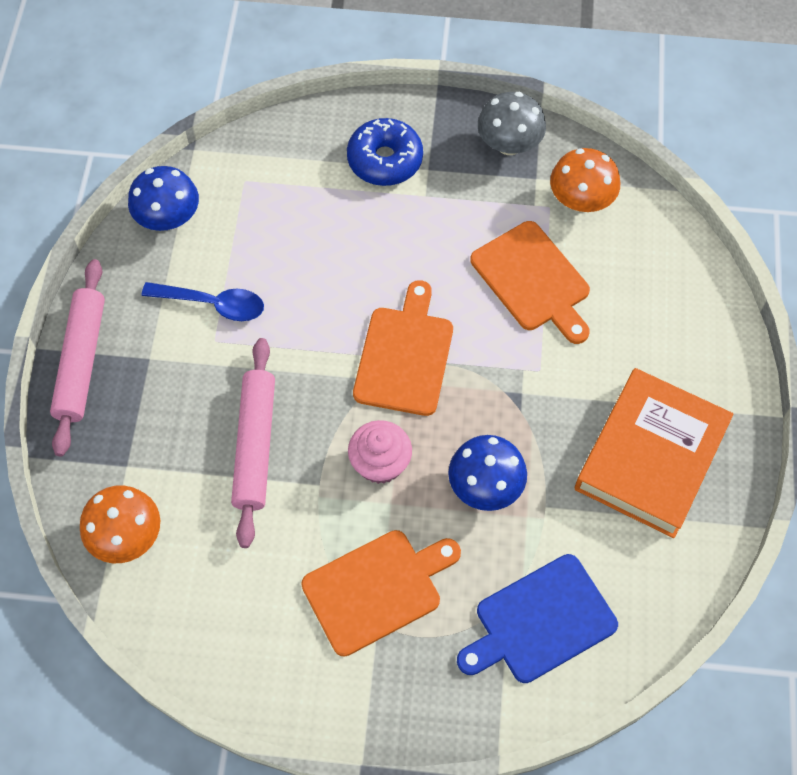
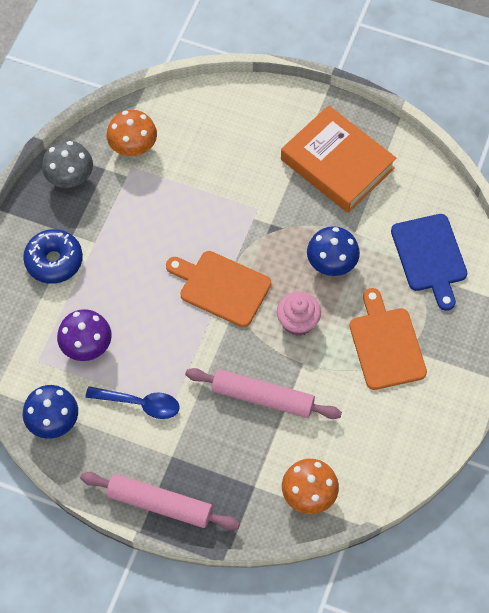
camera: 75 degrees left, 0 degrees up
(213, 304) = (140, 404): blue spoon -> blue spoon turned 75 degrees clockwise
(277, 226) = (86, 346): none -> purple mushroom
(533, 280) = (187, 193): orange cutting board -> none

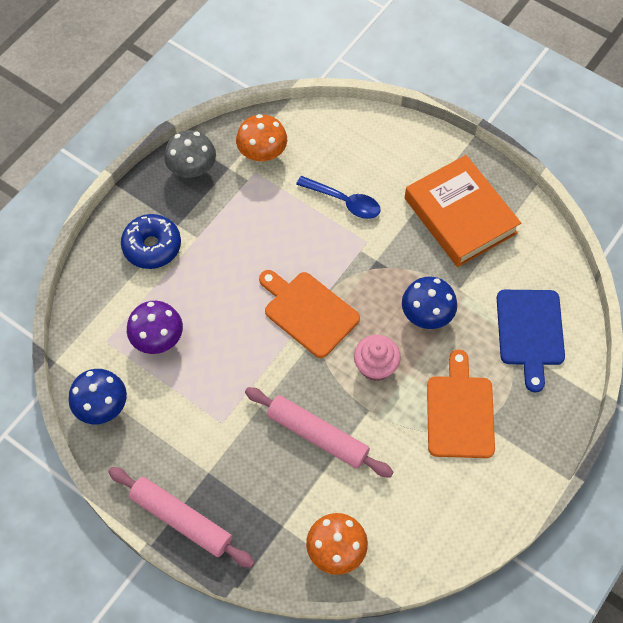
camera: 15 degrees right, 0 degrees up
(140, 404) = (192, 410): blue spoon -> blue spoon (344, 201)

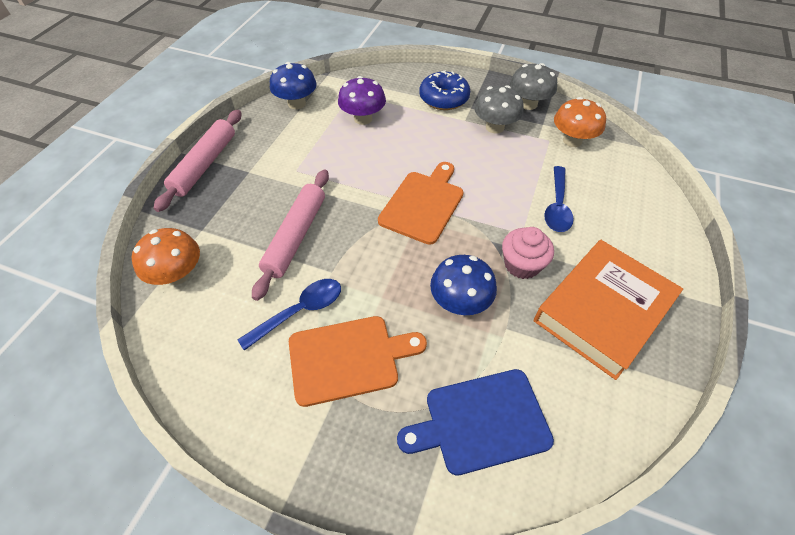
camera: 75 degrees right, 10 degrees down
(218, 213) = (495, 127): none -> grey mushroom
(375, 366) = (382, 267): pink cupcake -> pink cupcake (522, 264)
(405, 443) = (299, 311): none -> blue spoon

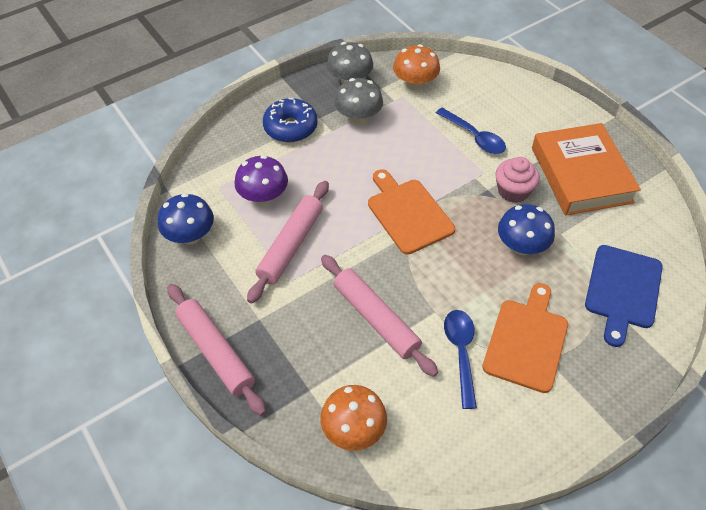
camera: 55 degrees left, 0 degrees up
(329, 154) = (291, 245): none -> pink rolling pin

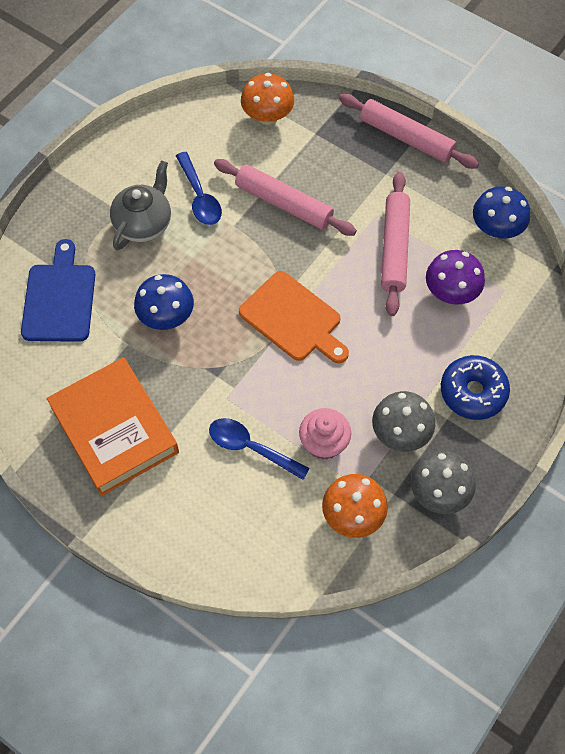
camera: 160 degrees right, 10 degrees up
(513, 191) = (188, 382): pink cupcake -> pink cupcake (324, 443)
(527, 341) = (144, 223): orange cutting board -> grey teapot

